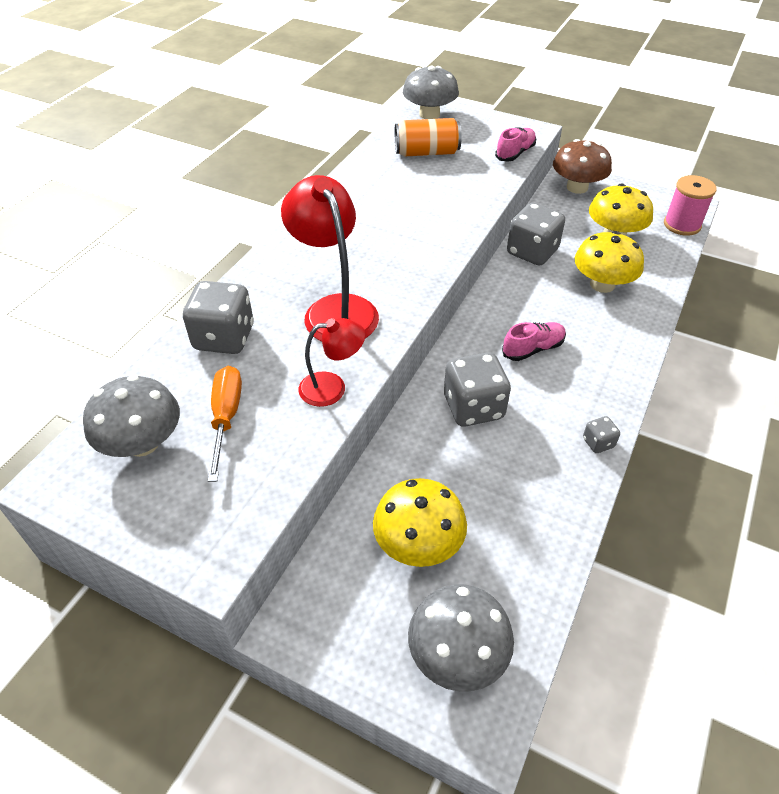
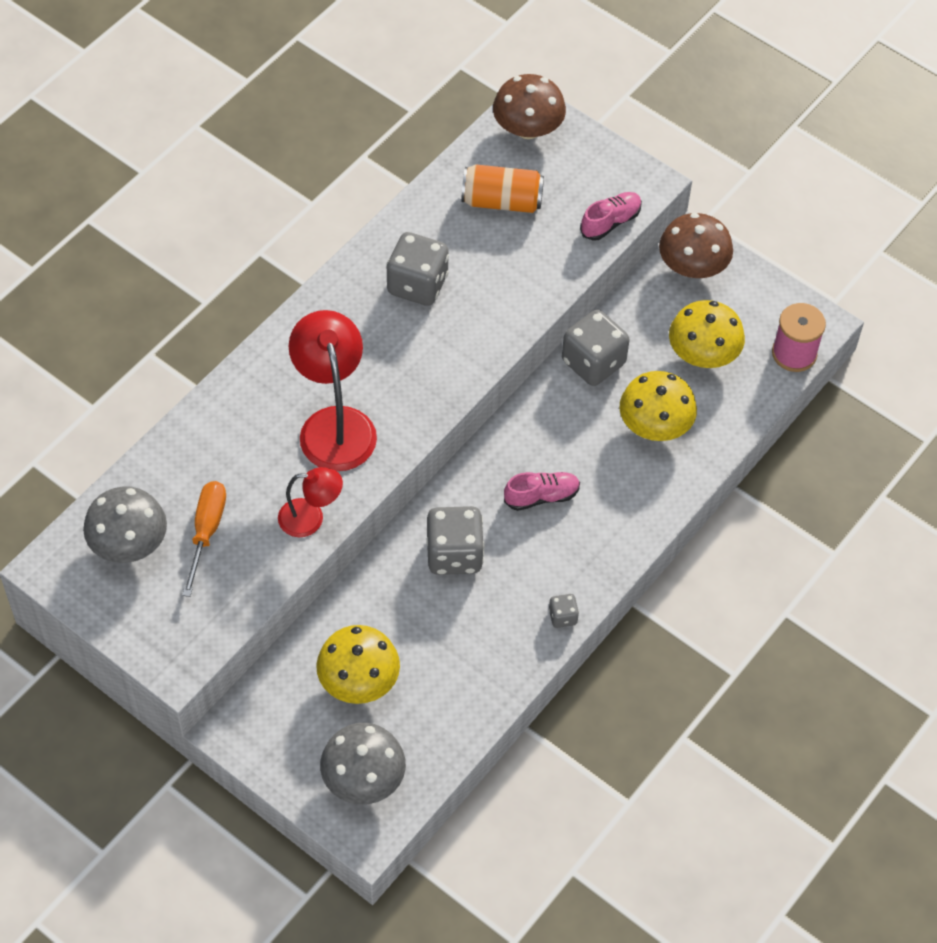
camera: 10 degrees right, 10 degrees up
(224, 338) = (217, 439): grey dice -> grey dice (417, 284)
(429, 114) = (528, 128): grey mushroom -> brown mushroom

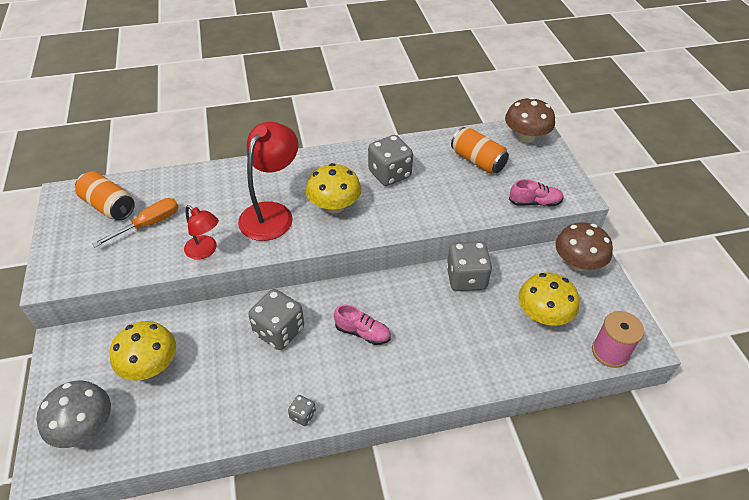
camera: 40 degrees right, 10 degrees down
(129, 543) = (109, 206): grey mushroom -> orange can
(655, 425) = (473, 337): yellow mushroom -> yellow mushroom (334, 206)

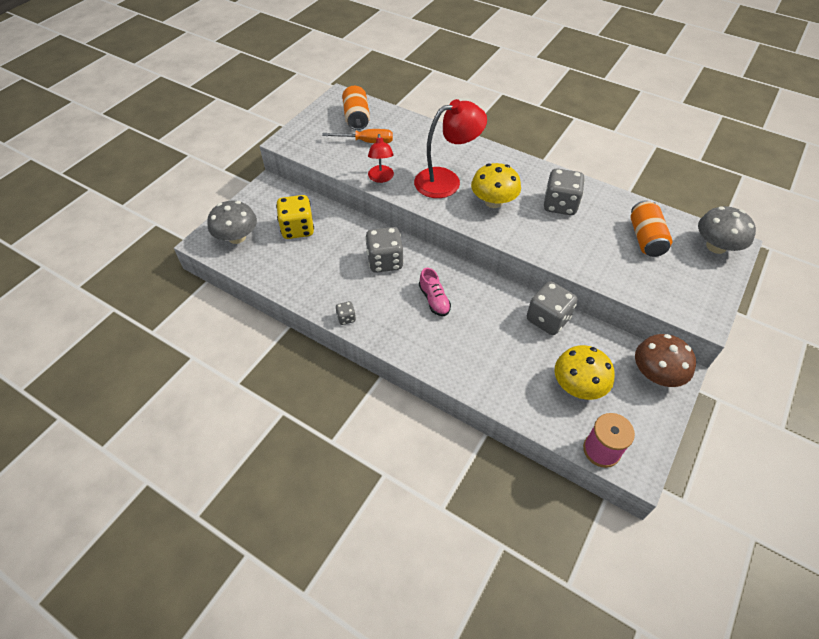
camera: 45 degrees right, 5 degrees up
(150, 365) = (297, 229): yellow mushroom -> yellow dice
(526, 137) = (716, 246): brown mushroom -> grey mushroom
(534, 202) = (657, 298): pink shoe -> none

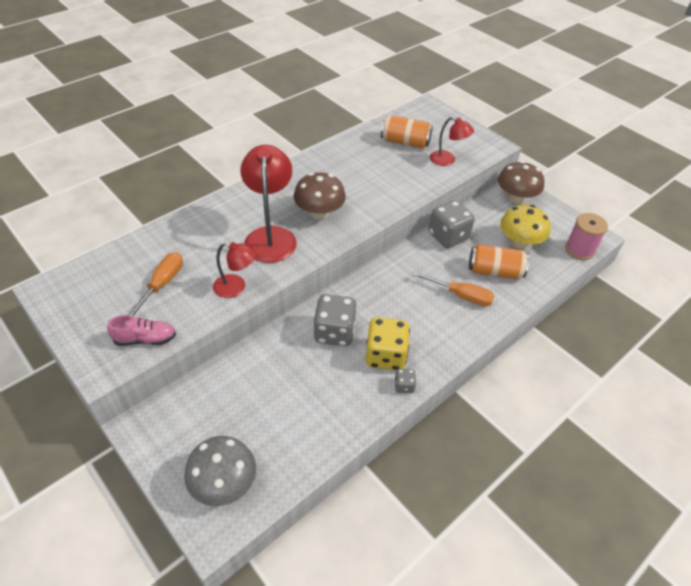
camera: 75 degrees left, 5 degrees down
(297, 229) = (243, 407): yellow dice -> yellow dice (385, 356)
(356, 117) = (106, 283): orange can -> orange can (495, 271)
(434, 300) = (402, 306): pink shoe -> pink shoe (145, 339)
(469, 342) = (461, 296): none -> orange screwdriver
(493, 201) = (319, 212): yellow mushroom -> brown mushroom
(560, 205) = (344, 173): grey dice -> none
(640, 279) = (447, 160): none -> red lamp
(716, 246) = (426, 113): grey mushroom -> none

